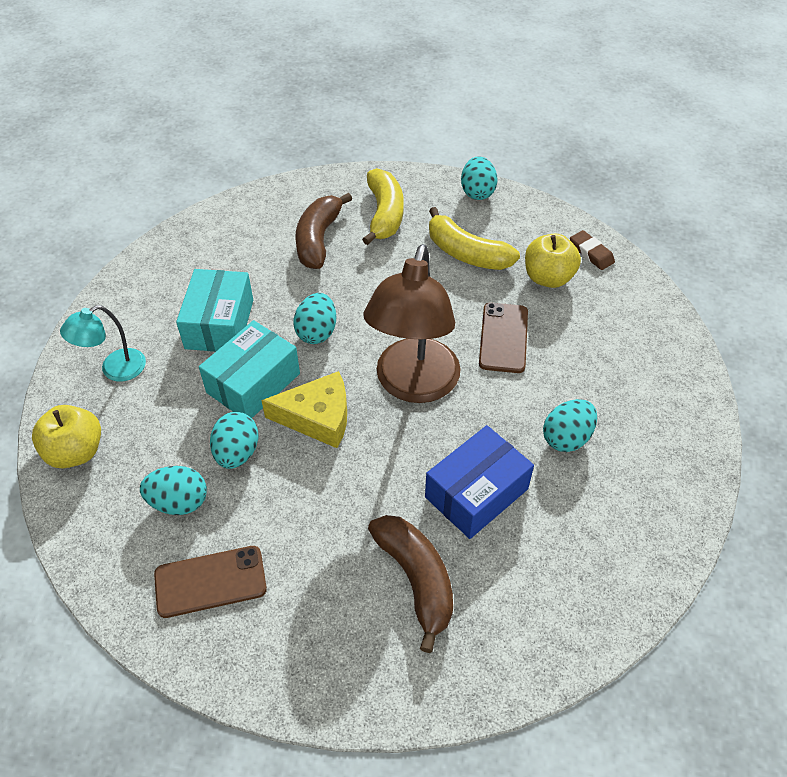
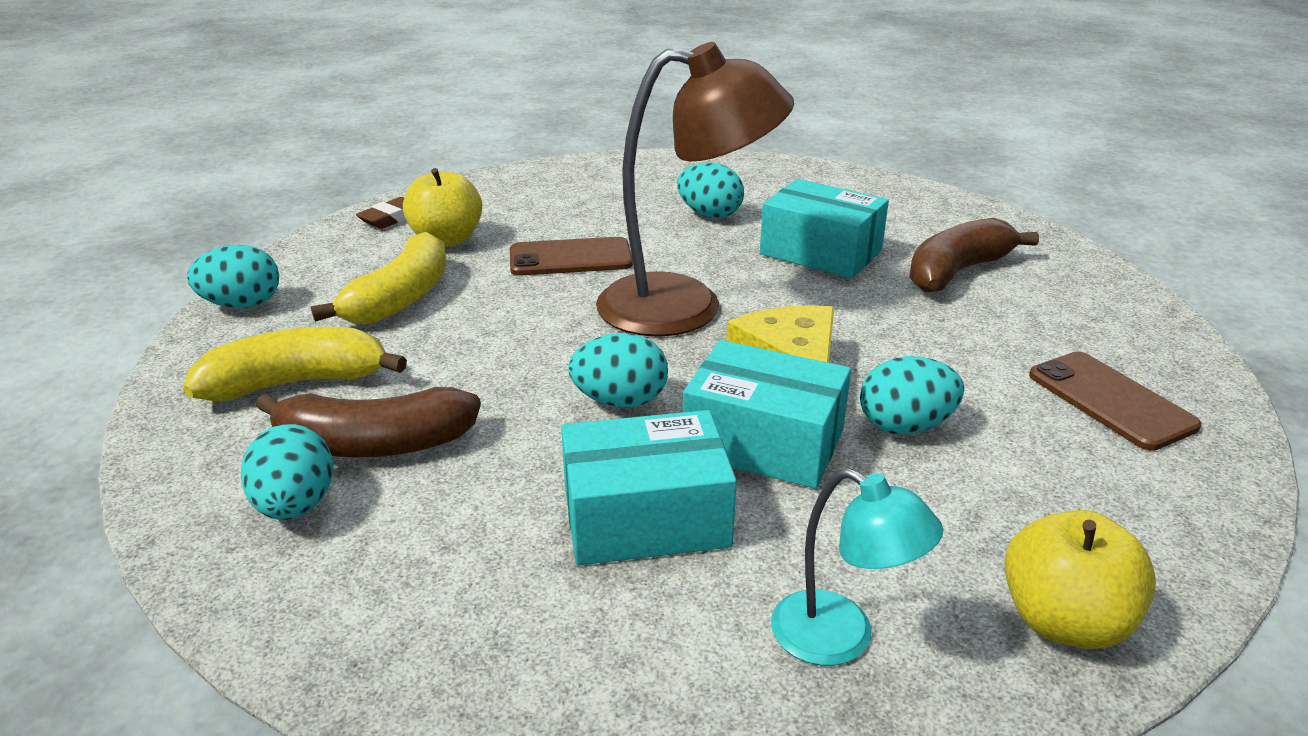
camera: 105 degrees left, 20 degrees down
(179, 502) = (1034, 460): turquoise egg -> turquoise egg (295, 506)
(476, 493) = (821, 252): blue box -> turquoise box

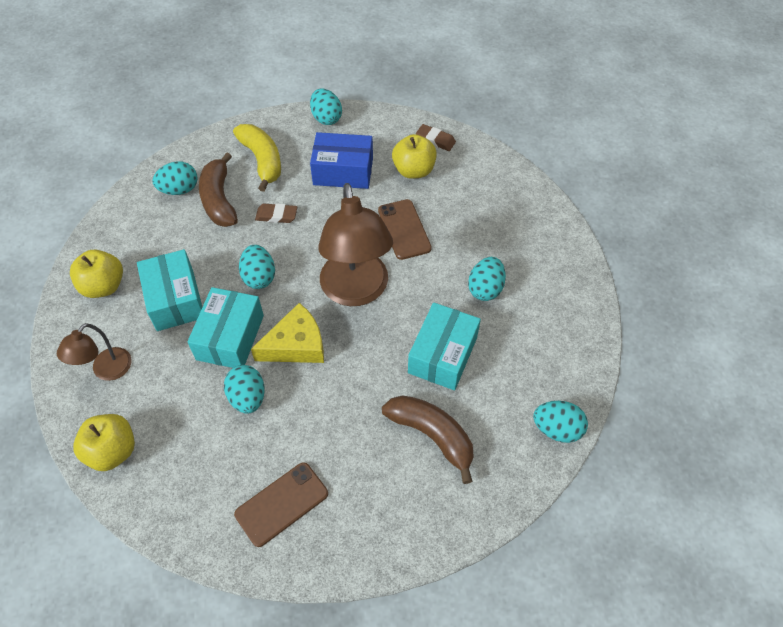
camera: 80 degrees right, 25 degrees up
(400, 298) = (343, 171): yellow banana -> blue box
(468, 373) = (276, 215): none -> brown eraser
(562, 651) = (104, 286): none -> yellow apple
(841, 638) = (106, 371): turquoise lamp -> brown lamp
(934, 199) = (557, 429): none -> turquoise egg

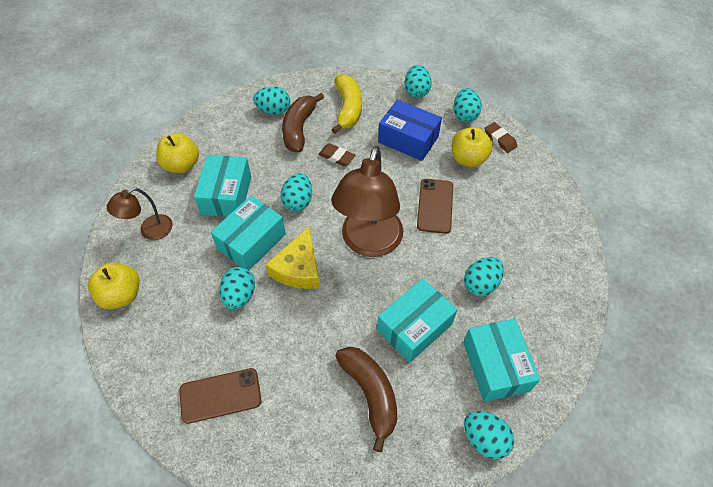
camera: 25 degrees right, 0 degrees up
(296, 345) = (298, 268): yellow cheese -> yellow cheese turned 105 degrees clockwise
(388, 127) = (464, 115): none -> turquoise egg
(535, 359) = (496, 366): none -> turquoise box

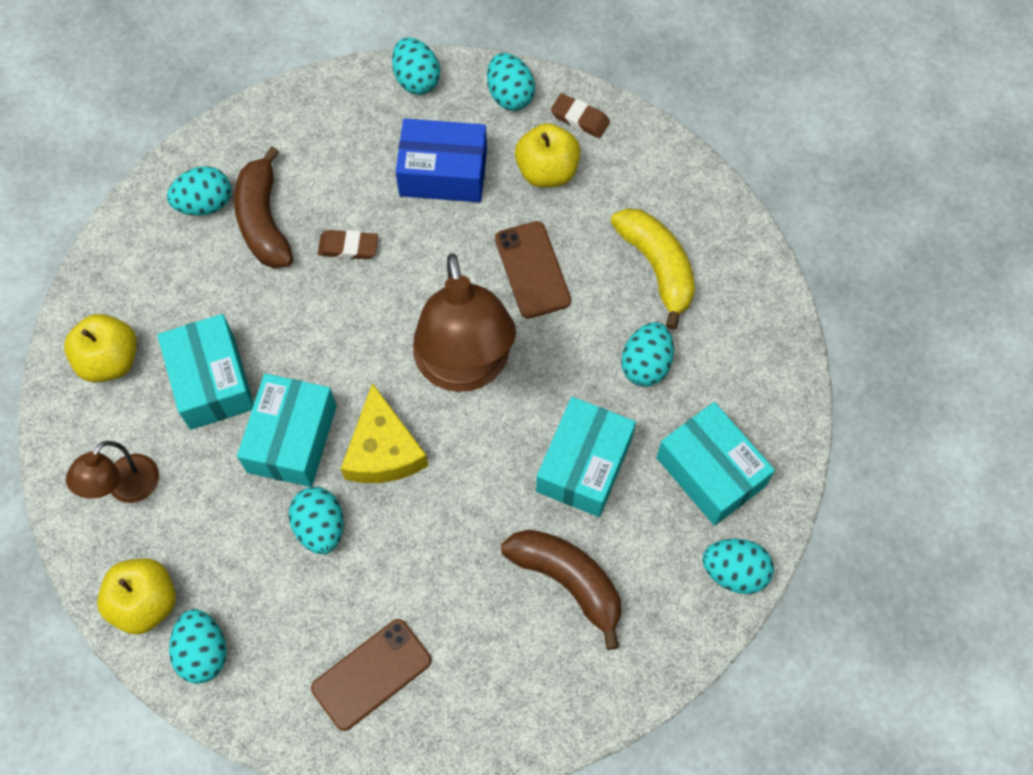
camera: 25 degrees left, 10 degrees up
(298, 201) = (327, 346): turquoise egg -> turquoise egg (203, 652)
(348, 109) = (323, 154): yellow banana -> yellow banana (657, 268)

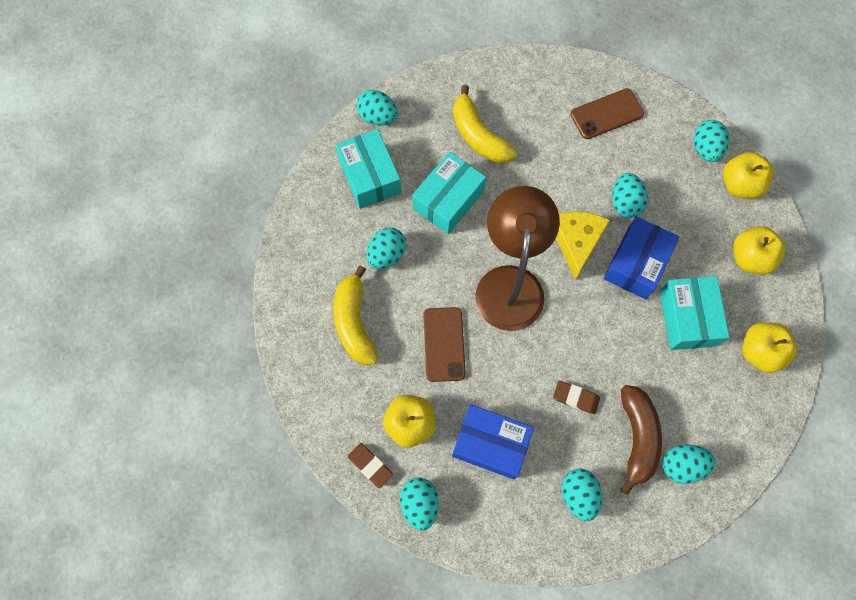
camera: 165 degrees left, 5 degrees up
(126, 488) = (750, 258): brown lamp -> yellow apple
(292, 439) = (636, 264): turquoise box -> blue box
(416, 80) = (493, 541): turquoise egg -> turquoise egg (578, 495)
(568, 581) = (478, 135): brown banana -> yellow banana

